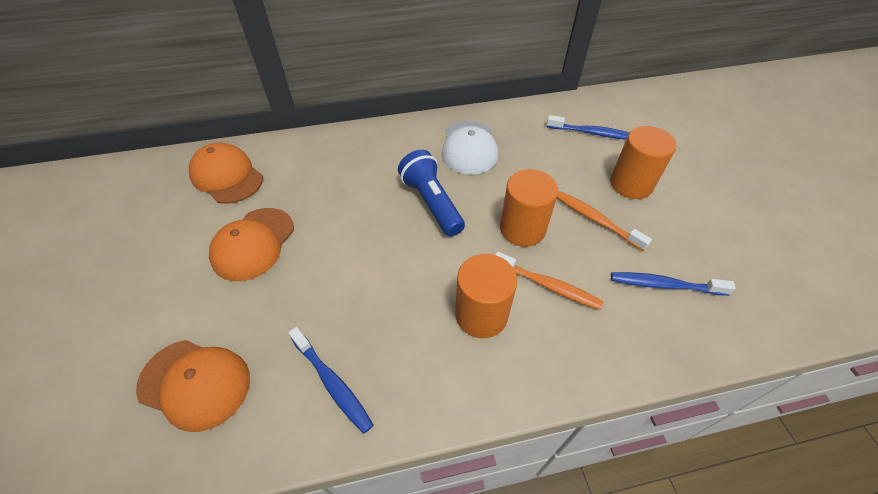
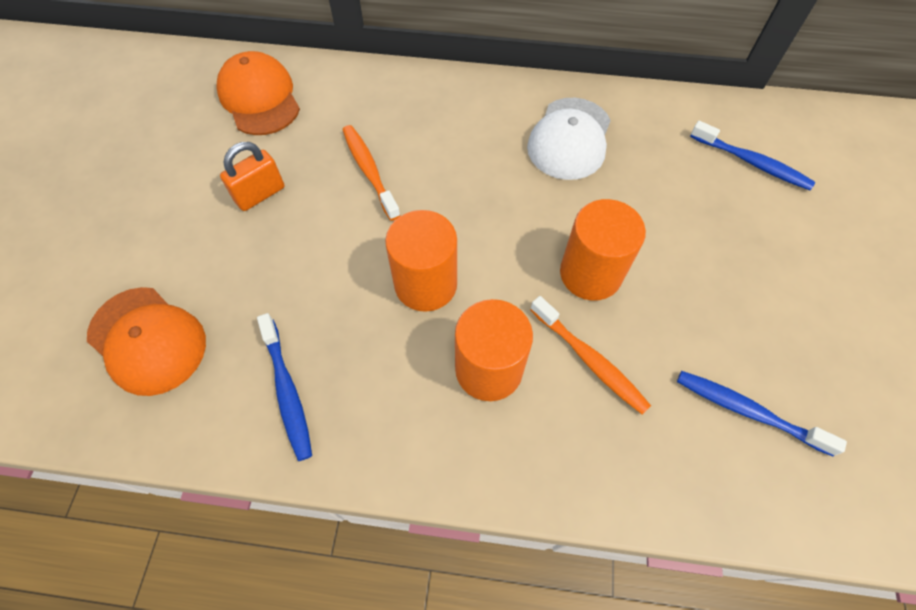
camera: 20 degrees right, 10 degrees up
(253, 244) = (260, 194): orange cap -> orange padlock
(431, 203) = (488, 203): blue flashlight -> none
(596, 220) = (697, 292): orange toothbrush -> orange toothbrush (369, 171)
(631, 184) = (773, 255): orange cylinder -> orange cylinder (425, 284)

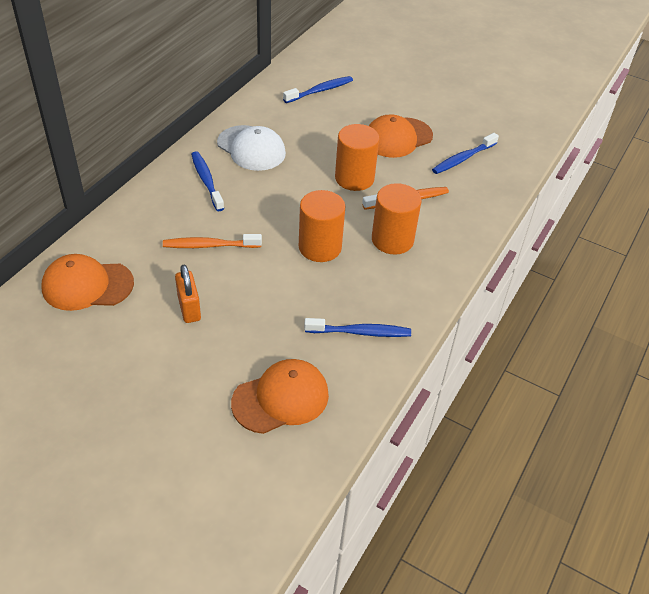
camera: 70 degrees left, 15 degrees down
(479, 122) = (206, 181): none -> blue toothbrush
(725, 297) = (397, 138): none -> orange cap

